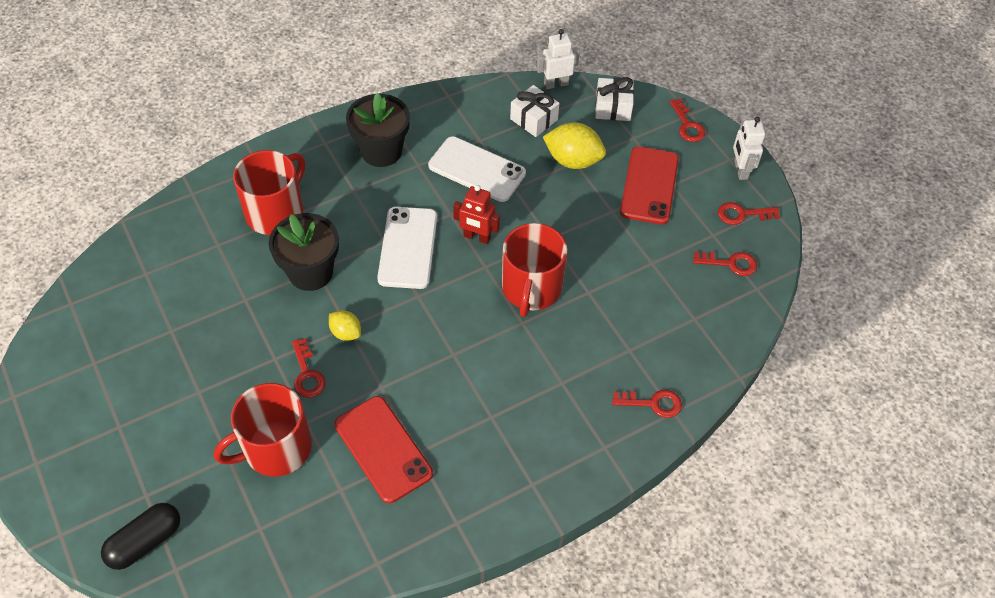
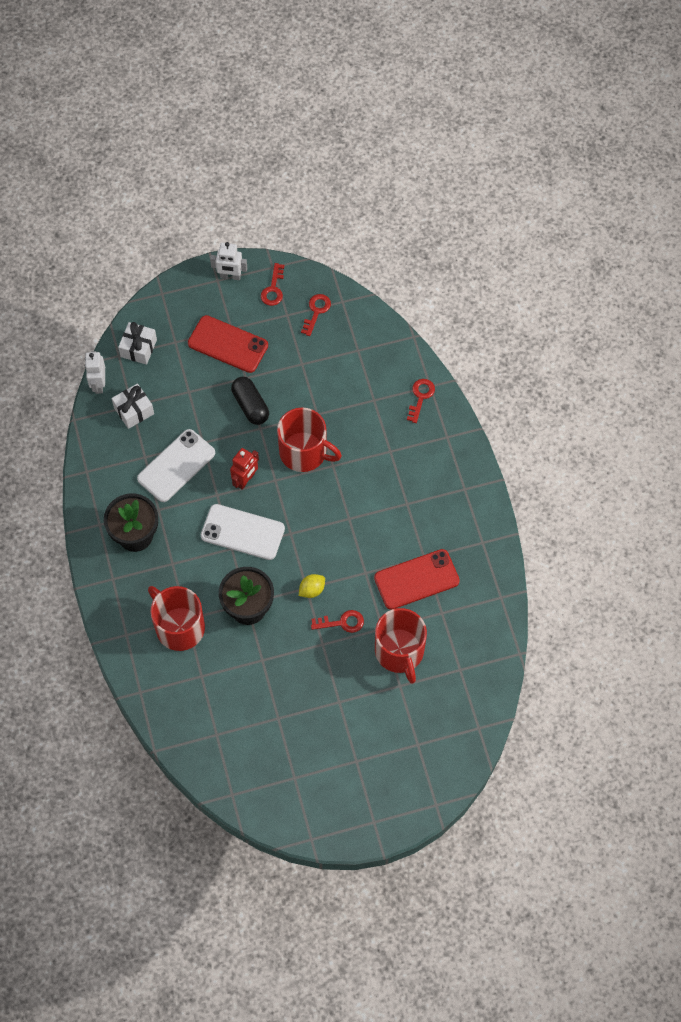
camera: 75 degrees left, 10 degrees up
(145, 542) = (454, 746): black capsule -> black capsule (250, 406)
(573, 160) = (187, 392): yellow lemon -> none
(687, 125) = (173, 299): red key -> none

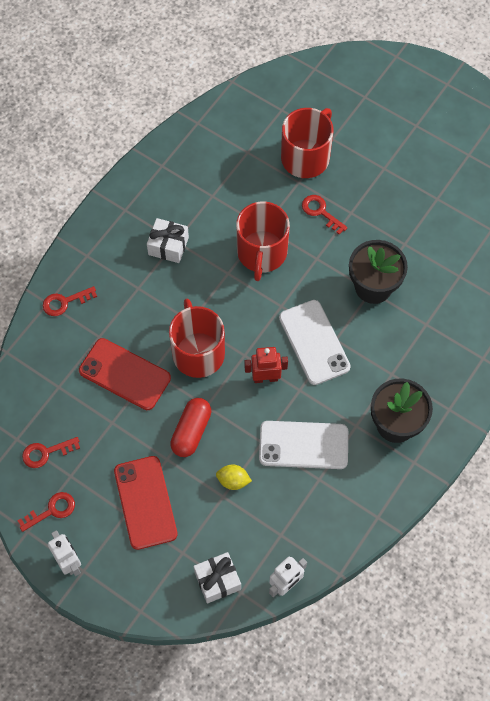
camera: 130 degrees left, 0 degrees up
(134, 411) = (284, 528): white gift -> white gift (168, 246)
(179, 627) = (438, 324): red mug -> red mug (261, 253)
(250, 406) = (191, 431): black capsule -> red capsule
(312, 590) = (314, 253): yellow lemon -> yellow lemon (233, 481)
(416, 579) = (236, 187): red phone -> red phone (124, 374)

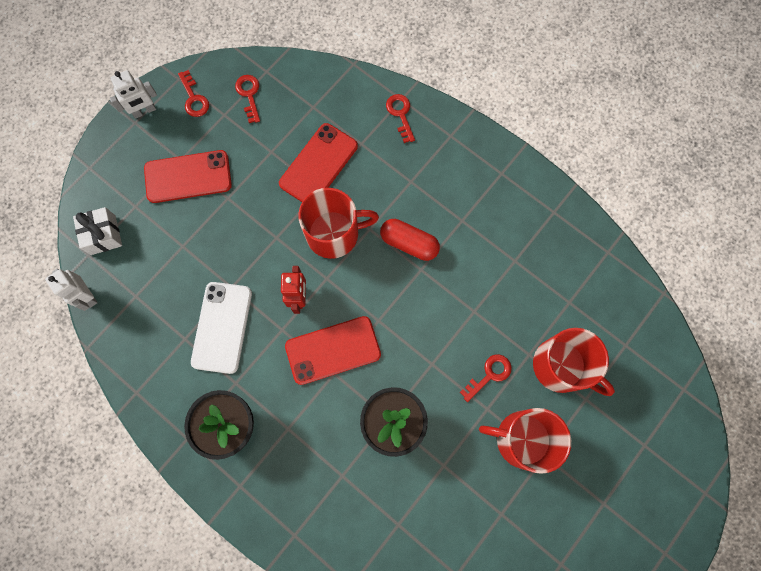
camera: 95 degrees right, 10 degrees up
(168, 246) = (456, 213): white gift -> none
(191, 431) = (251, 222): red capsule -> red capsule (409, 243)
(233, 481) = (196, 256): yellow lemon -> none
(261, 253) = (442, 306): red mug -> red mug (522, 439)
(314, 342) = (333, 350): white phone -> red phone

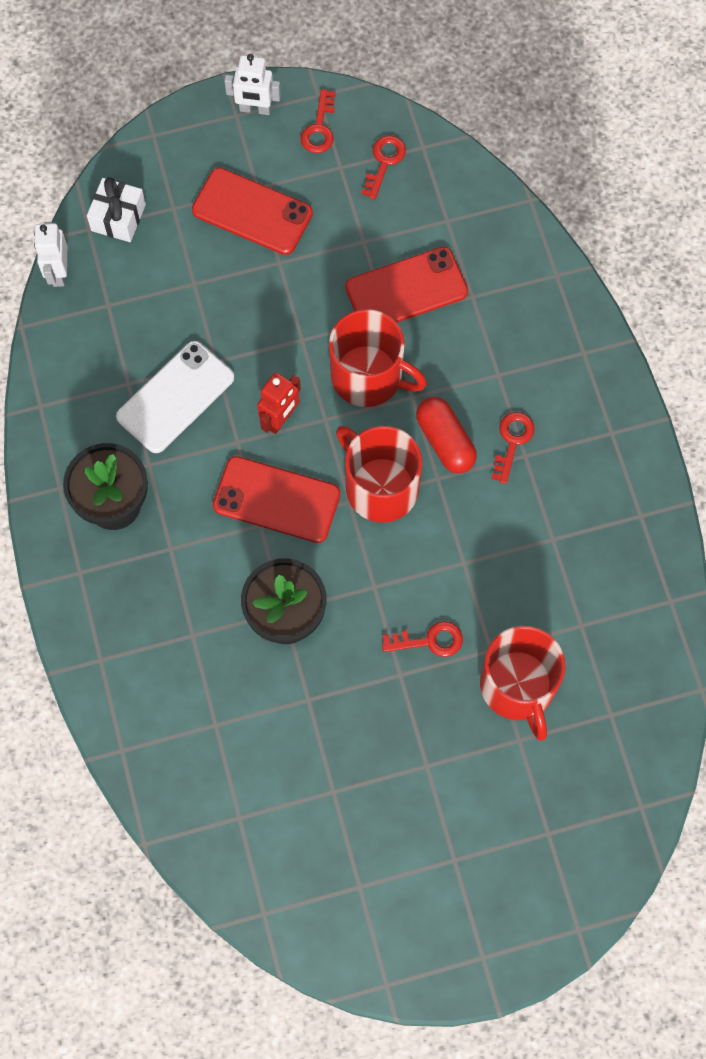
camera: 35 degrees right, 5 degrees down
(400, 114) = (542, 292): red key -> red key (512, 441)
(522, 439) = (415, 731): red mug -> red mug (380, 487)

